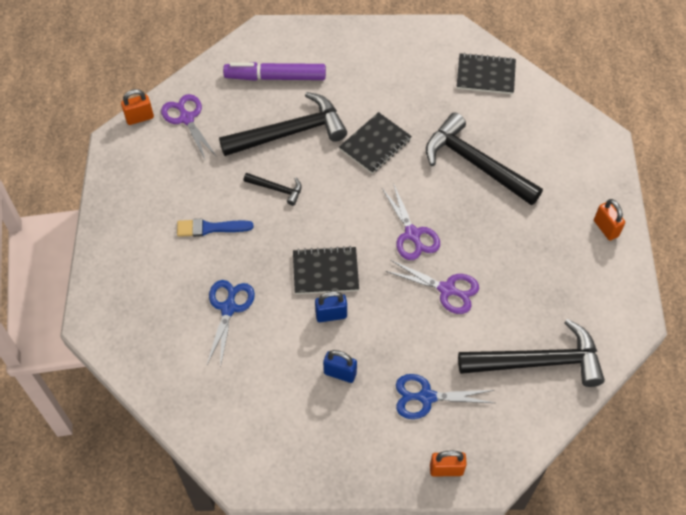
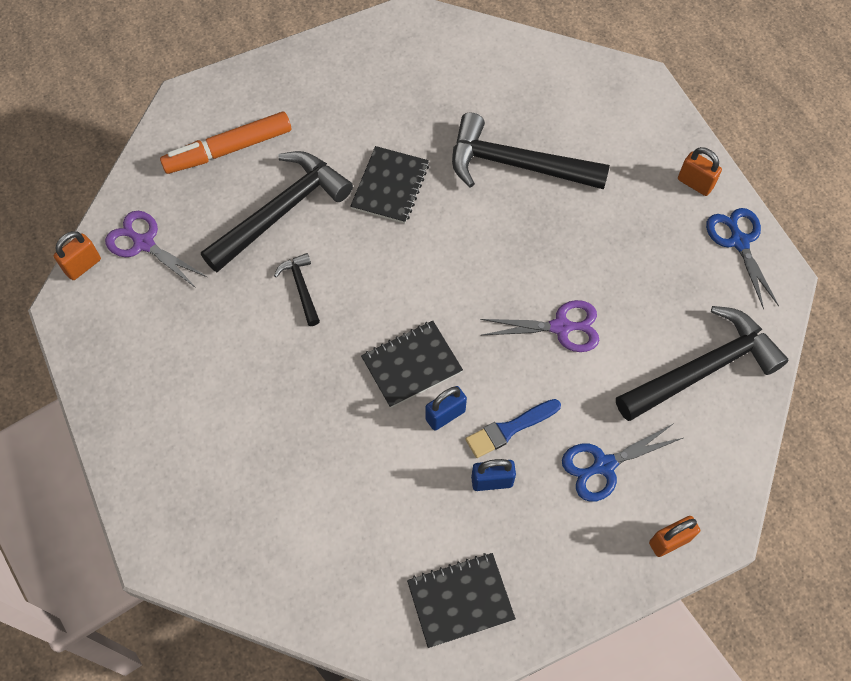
camera: 25 degrees left, 5 degrees up
(211, 228) = (245, 369): blue brush -> blue brush (510, 429)
(228, 308) = (319, 460): blue scissors -> blue scissors (738, 241)
(275, 77) = (228, 150): purple marker -> orange marker
(276, 189) = (301, 288): black hammer -> black hammer turned 105 degrees counterclockwise
(412, 234) = (488, 278): purple scissors -> none
(485, 75) = (474, 56): black notebook -> black notebook (460, 600)

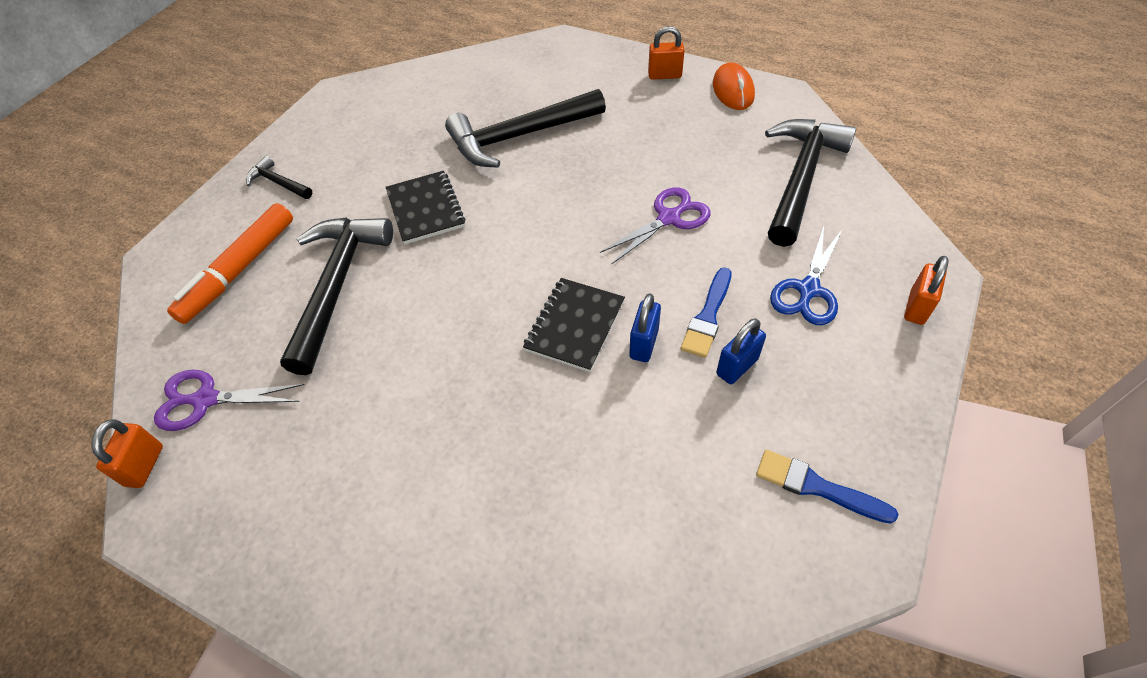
camera: 35 degrees left, 10 degrees down
(301, 288) = (412, 333): black hammer -> black hammer (278, 183)
(460, 600) = (817, 487): black notebook -> blue brush
(738, 241) = (733, 90): blue scissors -> orange mouse

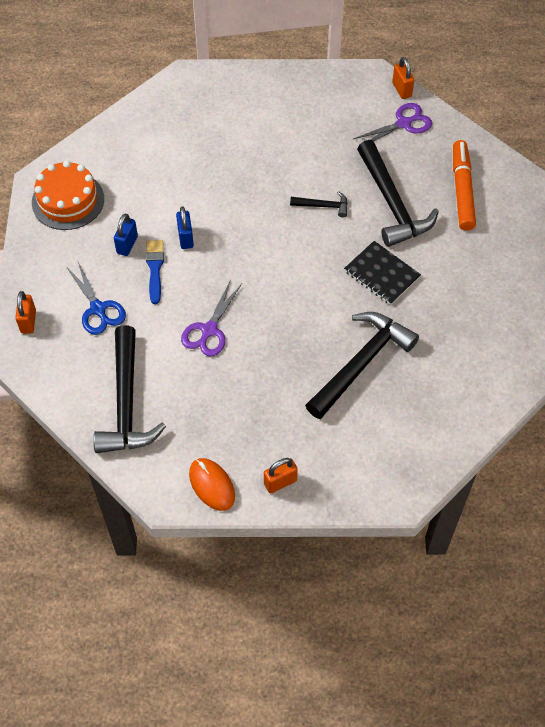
camera: 150 degrees right, 5 degrees up
(278, 183) = (504, 255): black hammer -> black hammer (323, 206)
(575, 326) = (231, 233): black notebook -> none
(808, 290) = (98, 309): blue scissors -> blue scissors turned 150 degrees clockwise
(817, 487) = (68, 200): blue brush -> orange cake

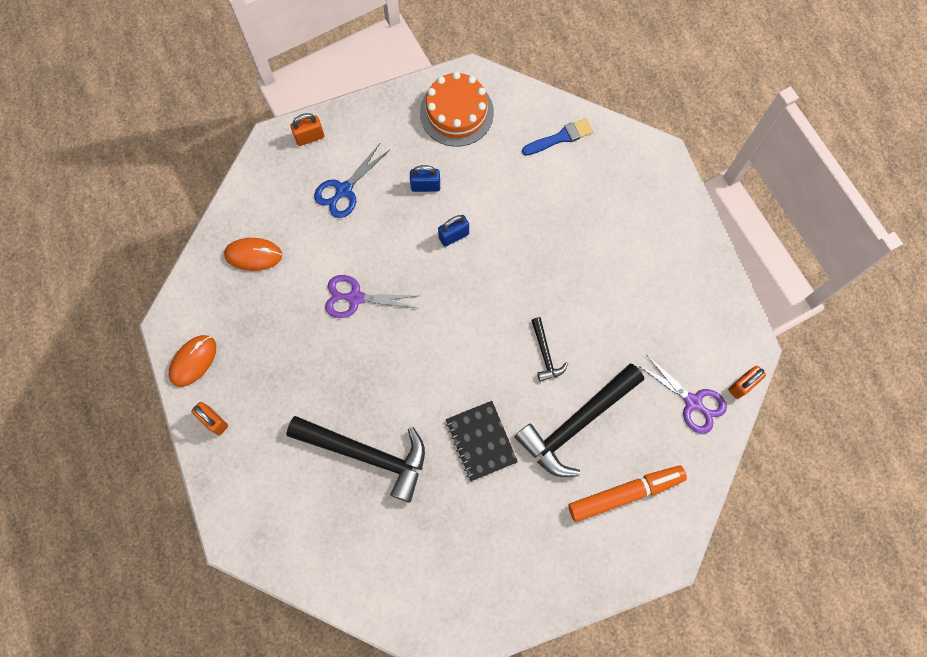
camera: 70 degrees right, 15 degrees up
(126, 403) = (253, 255): black hammer -> orange mouse
(155, 269) = (407, 222): blue brush -> blue brush (560, 137)
(381, 274) = (481, 441): black notebook -> black notebook turned 45 degrees counterclockwise

